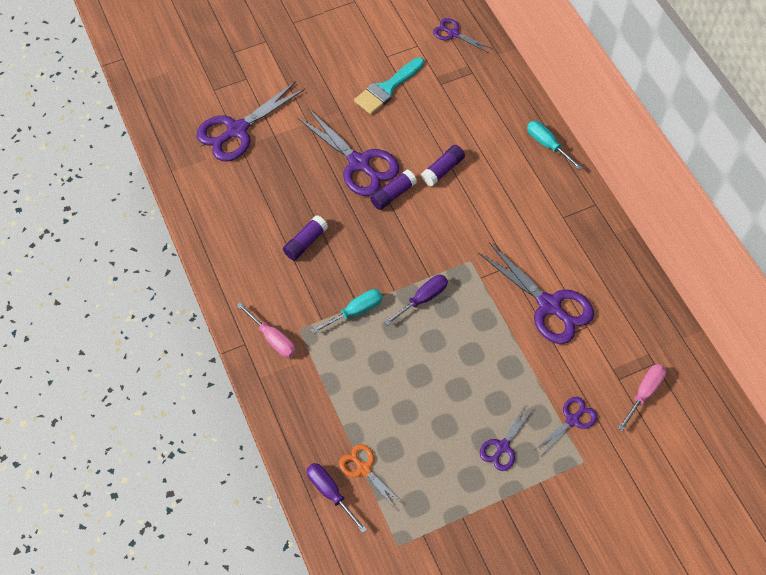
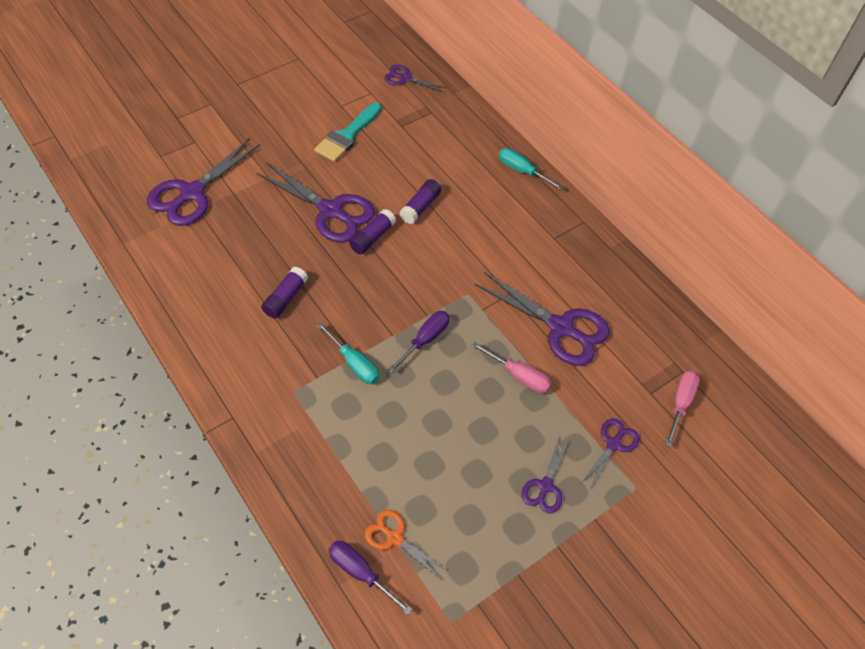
camera: 15 degrees left, 5 degrees down
(272, 338) = (264, 406): pink screwdriver -> pink screwdriver (519, 376)
(355, 311) = (354, 363): turquoise screwdriver -> turquoise screwdriver turned 90 degrees clockwise

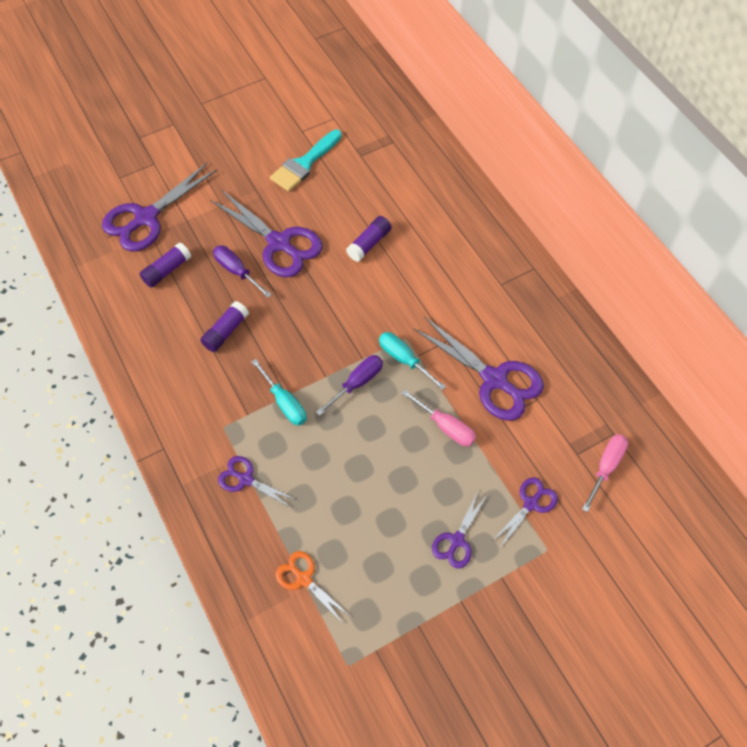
camera: 10 degrees right, 5 degrees up
(360, 573) = (268, 610): purple screwdriver -> purple screwdriver (237, 271)
(372, 237) = (317, 273): purple glue stick -> purple glue stick (167, 270)
(405, 78) = (370, 103): purple scissors -> purple scissors (245, 479)
(522, 171) = (478, 210): turquoise screwdriver -> turquoise screwdriver (404, 359)

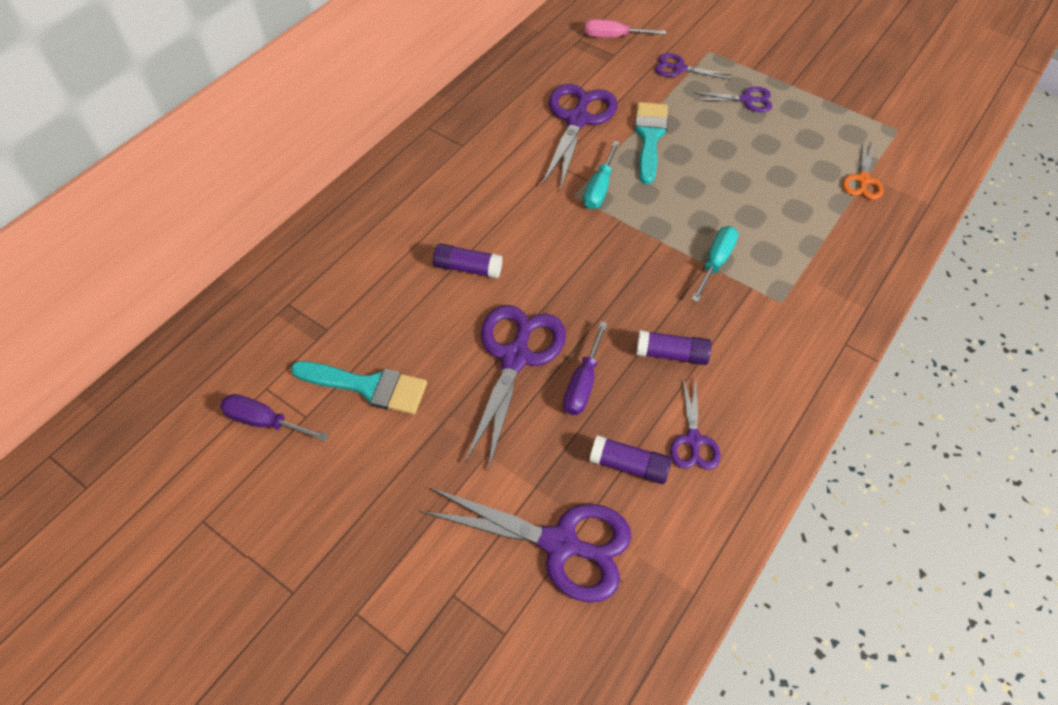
camera: 115 degrees left, 5 degrees down
(245, 479) = (817, 258): purple scissors -> purple scissors (693, 440)
(357, 383) = (651, 213): purple screwdriver -> purple screwdriver (265, 421)
(445, 426) = (649, 137): pink screwdriver -> turquoise brush

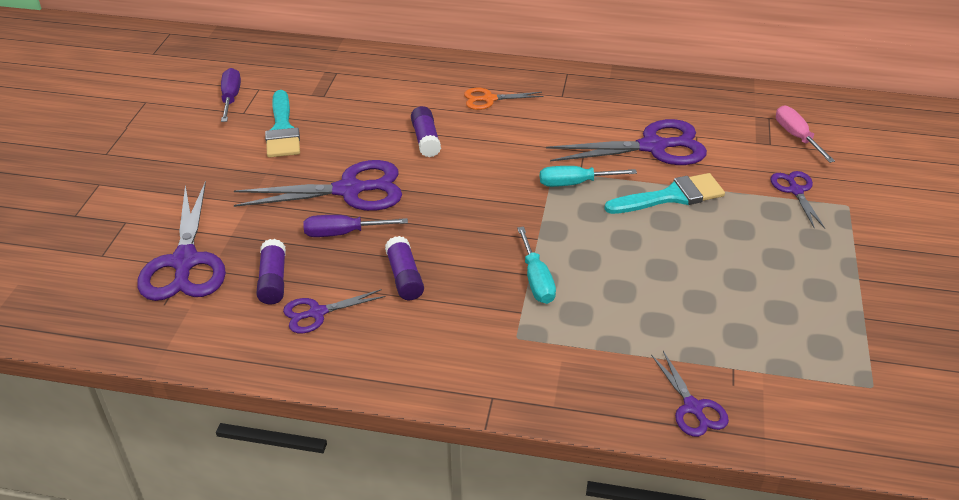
camera: 65 degrees right, 15 degrees down
(715, 262) = (536, 280): turquoise screwdriver -> turquoise screwdriver turned 75 degrees clockwise
(746, 100) = (795, 249): purple scissors -> purple scissors (693, 408)
(863, 180) = (751, 369): orange scissors -> orange scissors (489, 99)

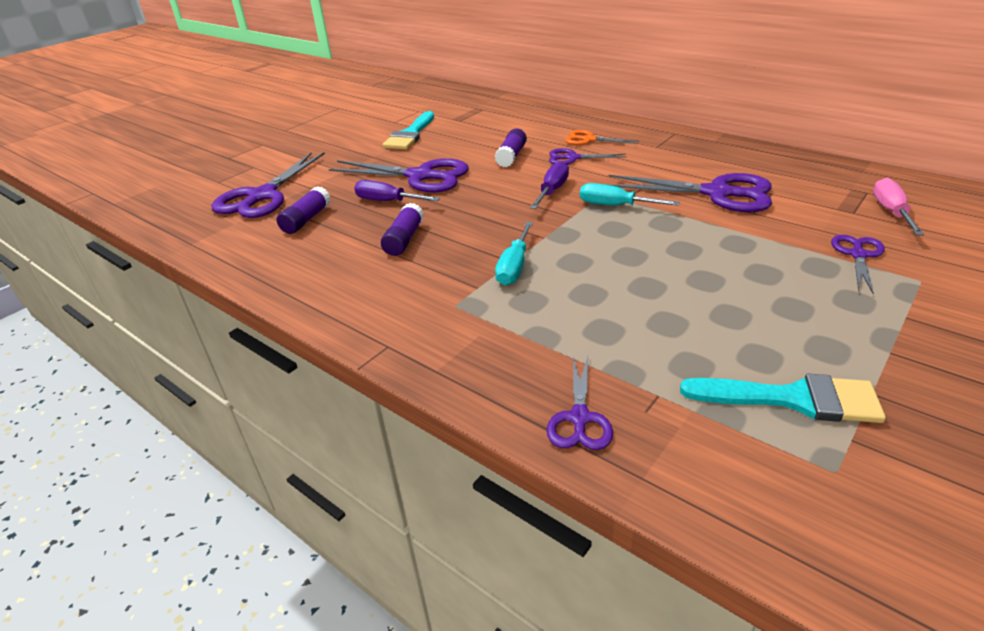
camera: 30 degrees right, 5 degrees down
(231, 98) = (395, 113): purple screwdriver -> purple screwdriver (552, 191)
(316, 313) = (314, 247): purple scissors -> purple scissors (572, 158)
(671, 196) = (706, 232): turquoise brush -> turquoise brush (793, 399)

